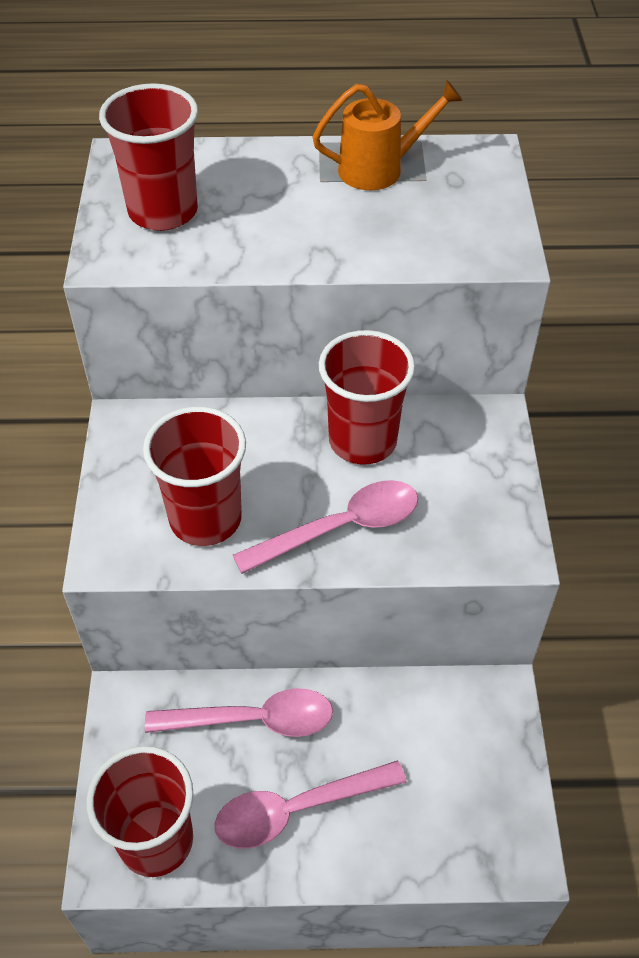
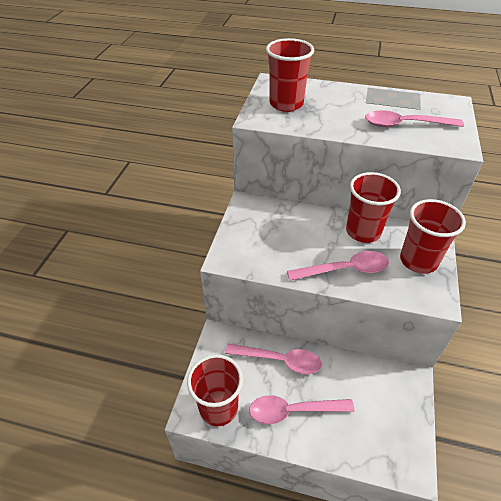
camera: 15 degrees right, 5 degrees down
(205, 519) = (276, 252): red cup -> red cup (418, 261)
(380, 169) = (397, 101): orange watering can -> none
(401, 223) = (405, 125): none -> pink spoon

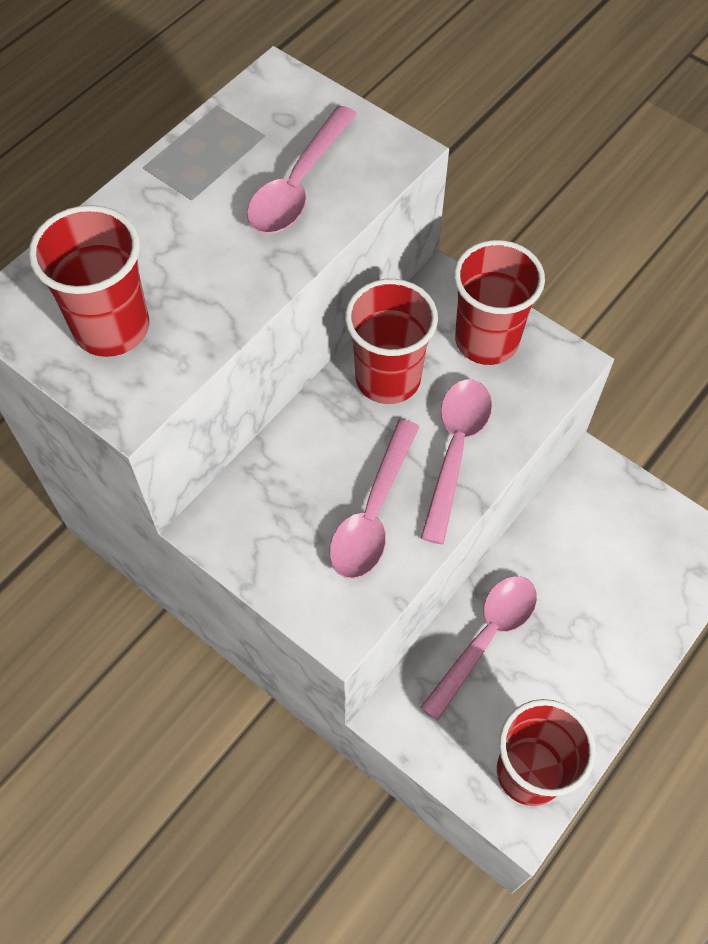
camera: 65 degrees left, 15 degrees up
(293, 411) = (578, 659): pink spoon -> pink spoon (373, 513)

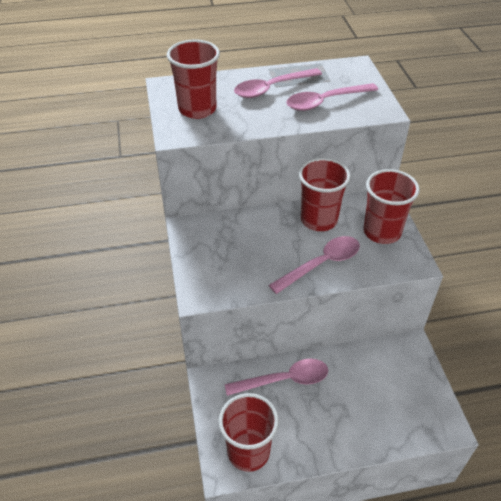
camera: 40 degrees right, 15 degrees down
(373, 513) = (258, 264): pink spoon -> pink spoon (272, 88)

